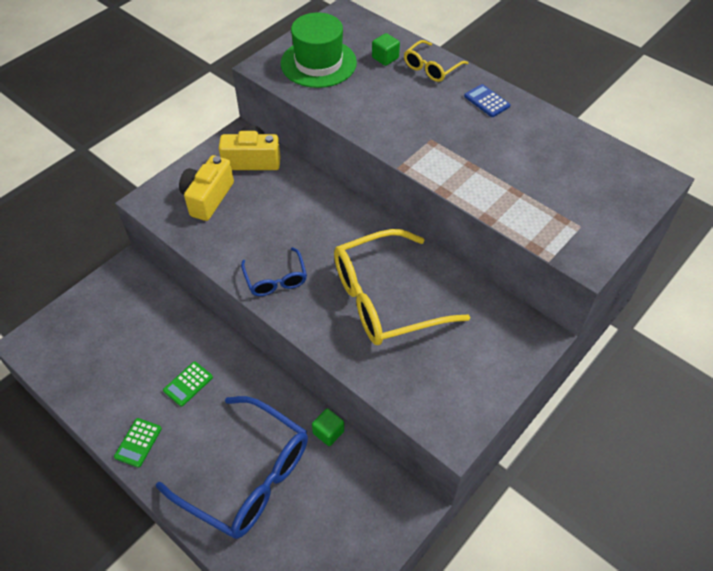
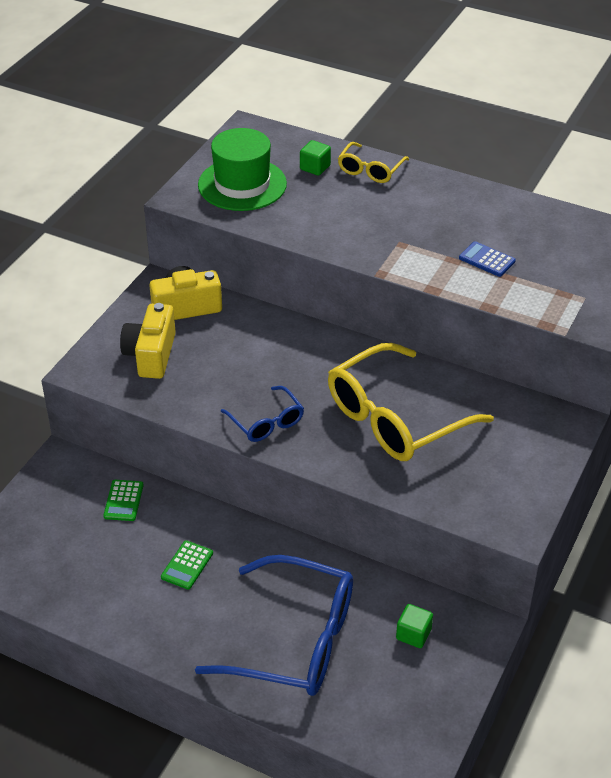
camera: 15 degrees left, 10 degrees down
(138, 442) = (154, 635): green calculator -> green calculator (123, 501)
(328, 432) = (367, 579): green cube -> green cube (413, 634)
(486, 101) = (443, 194): blue calculator -> blue calculator (487, 260)

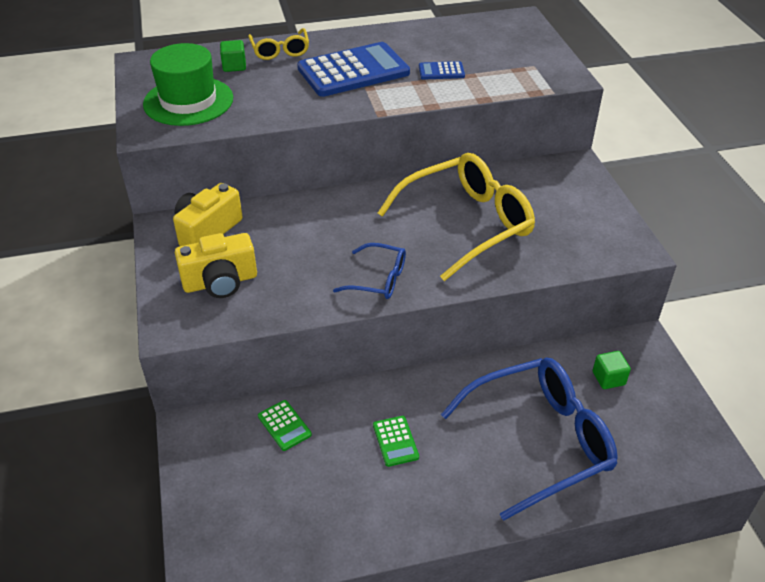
camera: 40 degrees left, 0 degrees up
(151, 355) = (220, 282): yellow camera -> yellow camera turned 75 degrees counterclockwise
(395, 418) = (466, 224): yellow glasses -> yellow glasses turned 135 degrees counterclockwise
(408, 221) = (353, 71): none -> blue calculator

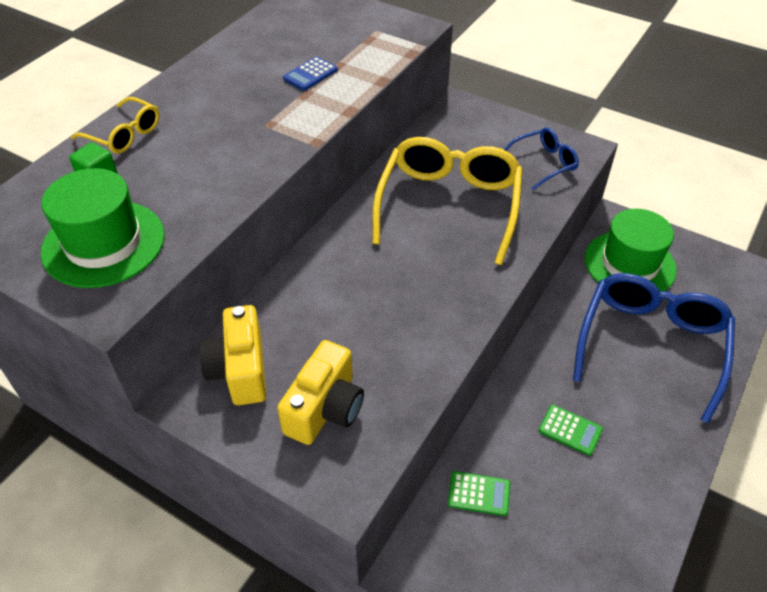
camera: 45 degrees left, 5 degrees up
(353, 71) = (231, 116): blue calculator -> none
(378, 279) = (451, 301): blue glasses -> blue glasses (543, 163)
(608, 378) = (629, 264): green cube -> green hat

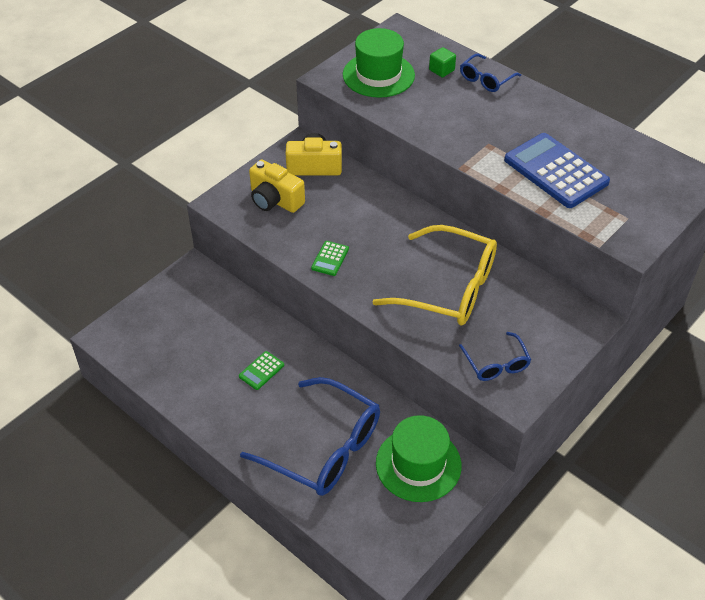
camera: 100 degrees right, 0 degrees up
(124, 134) = (486, 79): yellow glasses -> blue glasses
(310, 74) = (556, 171): blue calculator -> blue calculator, size x2.25
(479, 494) = (230, 310): green calculator -> green calculator (330, 258)

